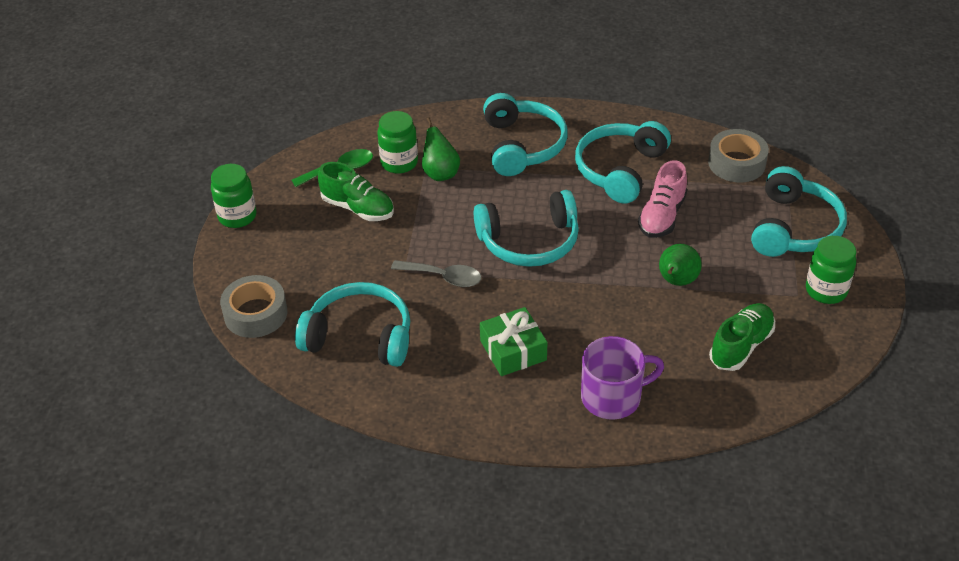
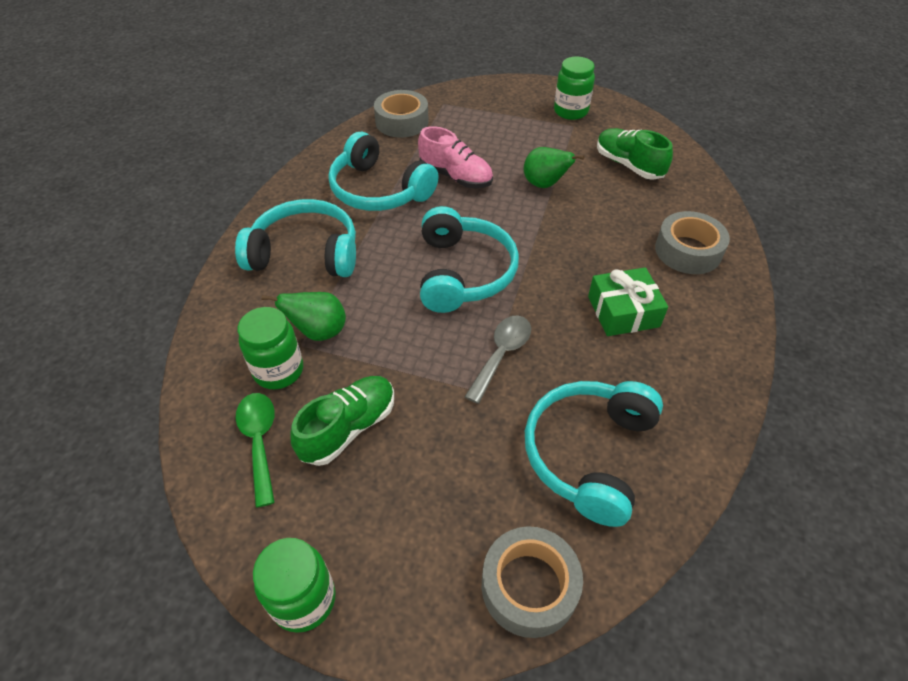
camera: 80 degrees left, 5 degrees up
(612, 397) = (688, 251): purple mug -> grey tape
(794, 228) = (494, 111): turquoise headphones -> none

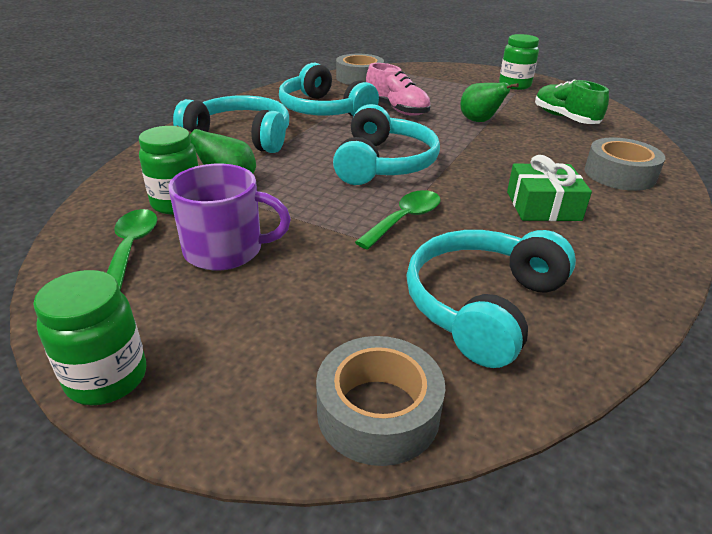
camera: 10 degrees right, 15 degrees down
(348, 428) = (225, 250): green shoe -> purple mug
(501, 354) = (404, 219): grey spoon -> green spoon

